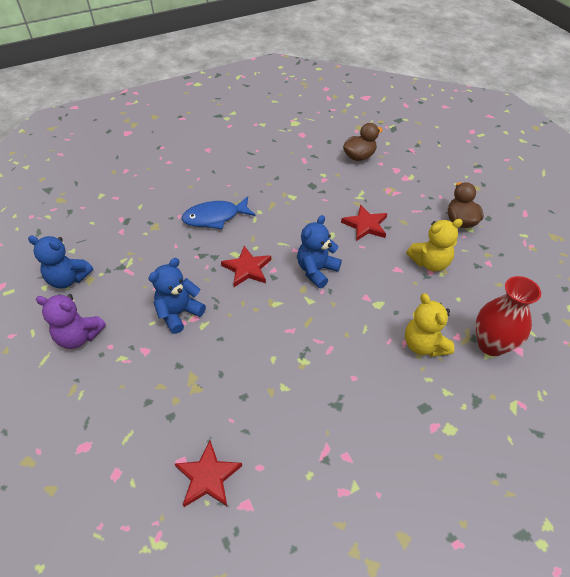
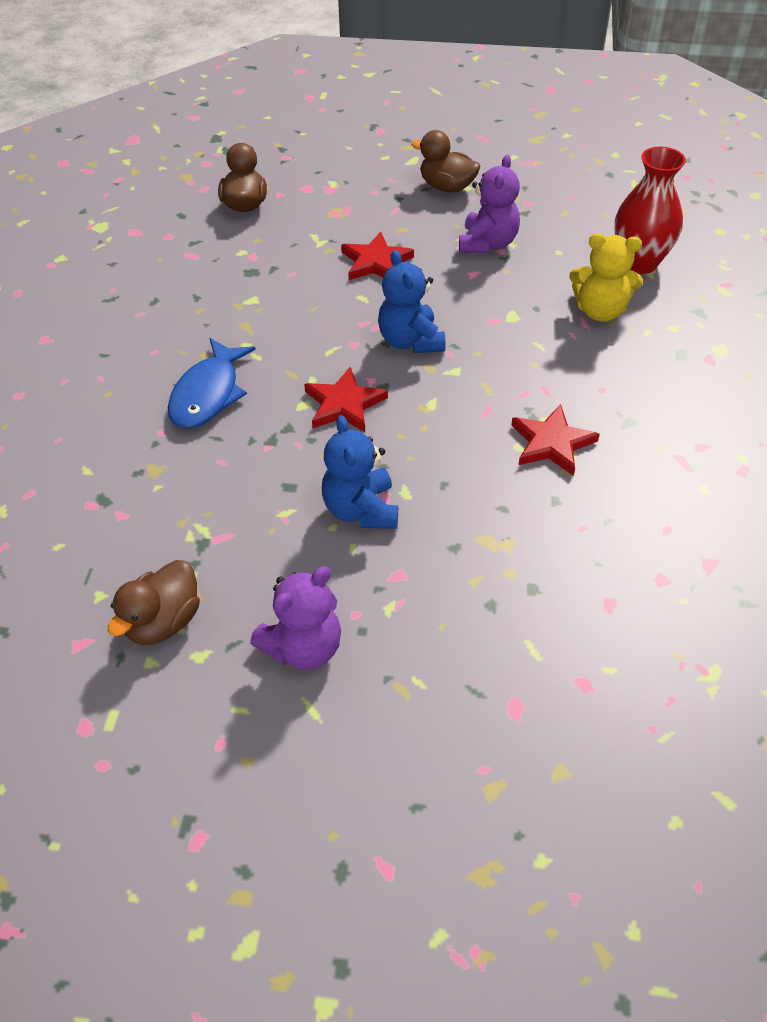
camera: 55 degrees left, 0 degrees up
(68, 279) = (163, 622): blue teddy bear -> brown duck
(208, 477) = (650, 585): red star -> red star (552, 443)
(430, 263) = (487, 243): yellow teddy bear -> purple teddy bear

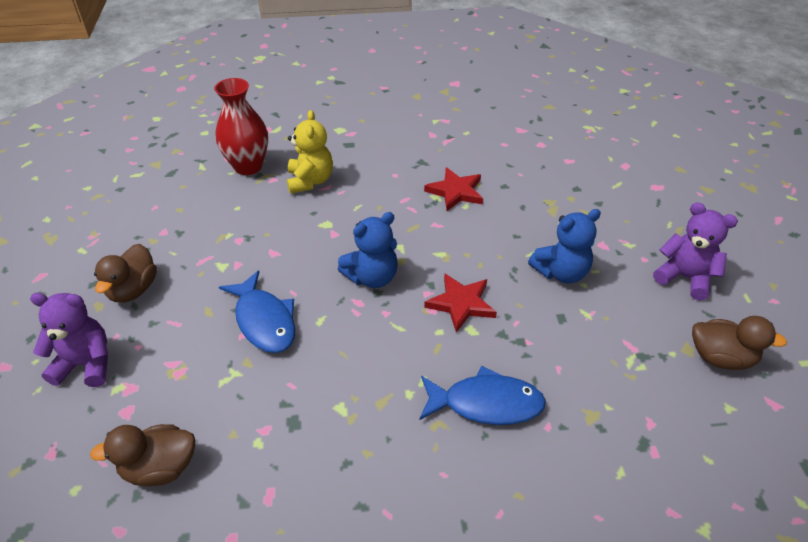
camera: 105 degrees left, 5 degrees down
(376, 262) = (264, 321): red star -> blue fish
(487, 243) = (229, 249): purple teddy bear -> purple teddy bear (86, 364)

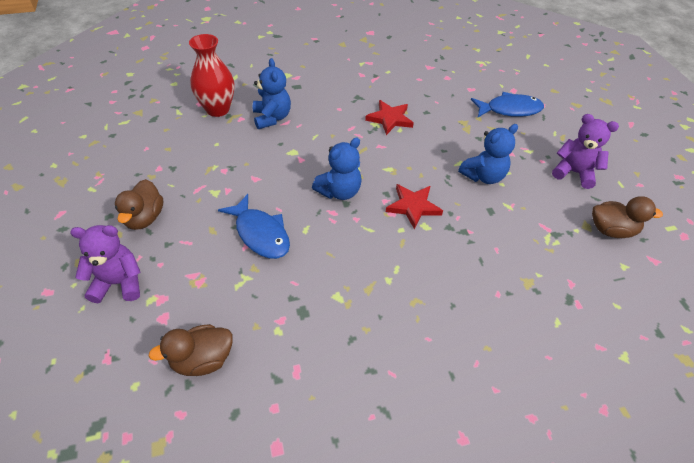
camera: 10 degrees left, 5 degrees up
(310, 181) = (272, 118): yellow teddy bear -> blue teddy bear
(486, 403) = (448, 281): blue fish -> blue fish (509, 110)

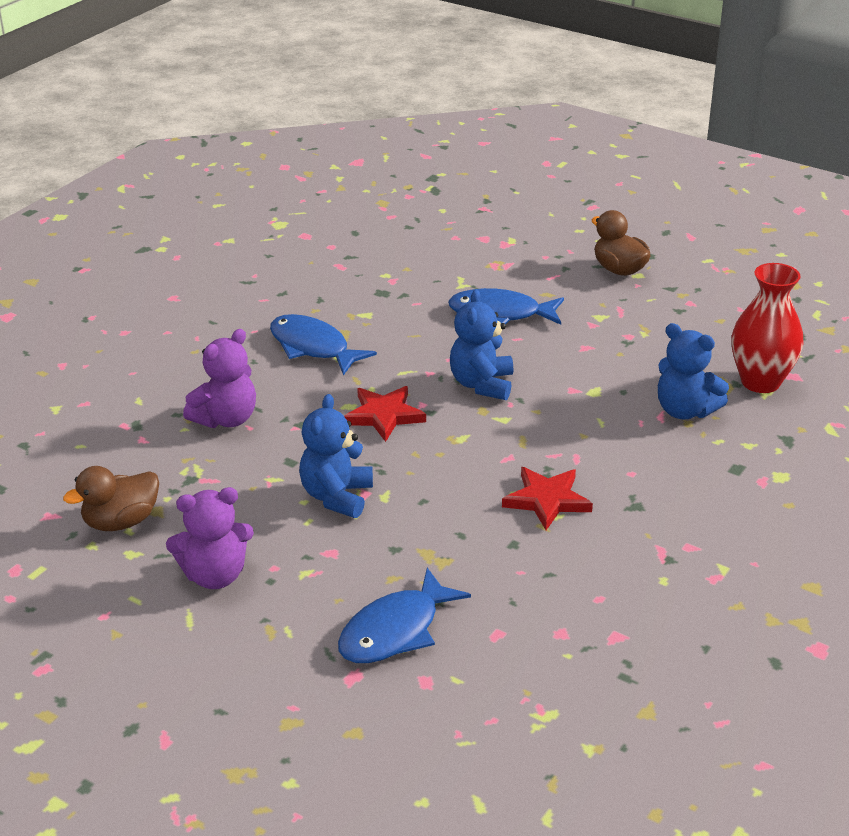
camera: 140 degrees right, 15 degrees down
(119, 283) = (553, 234): purple teddy bear -> purple teddy bear (226, 419)
(202, 360) = (417, 238): brown duck -> none
(402, 289) = (313, 347): none -> blue fish

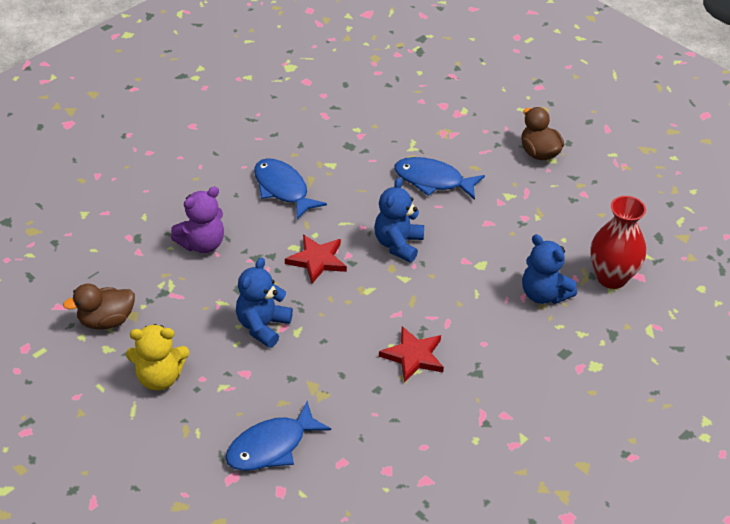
camera: 10 degrees right, 10 degrees up
(215, 575) = (159, 378): purple teddy bear -> yellow teddy bear

